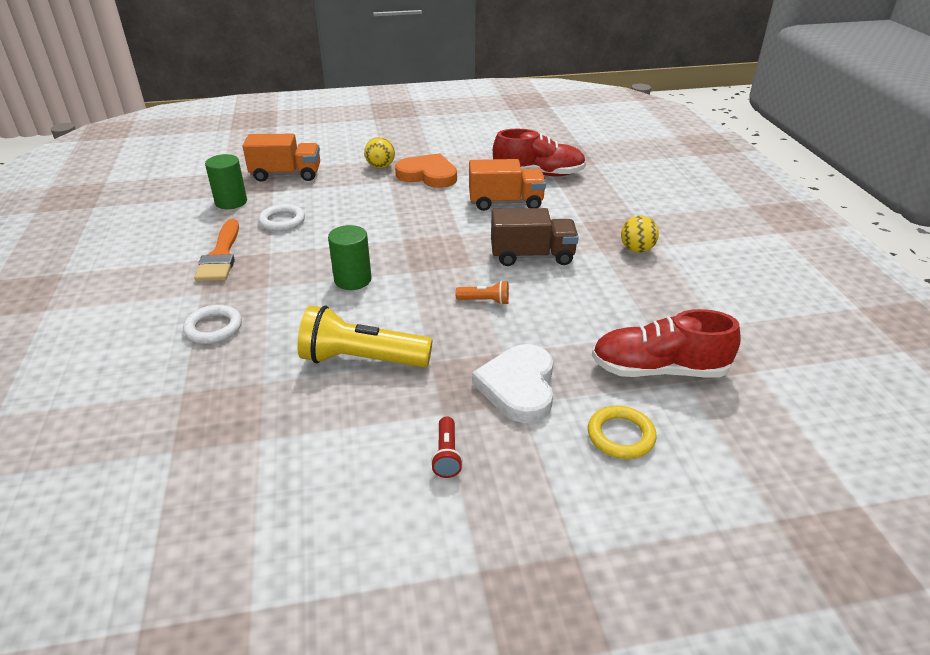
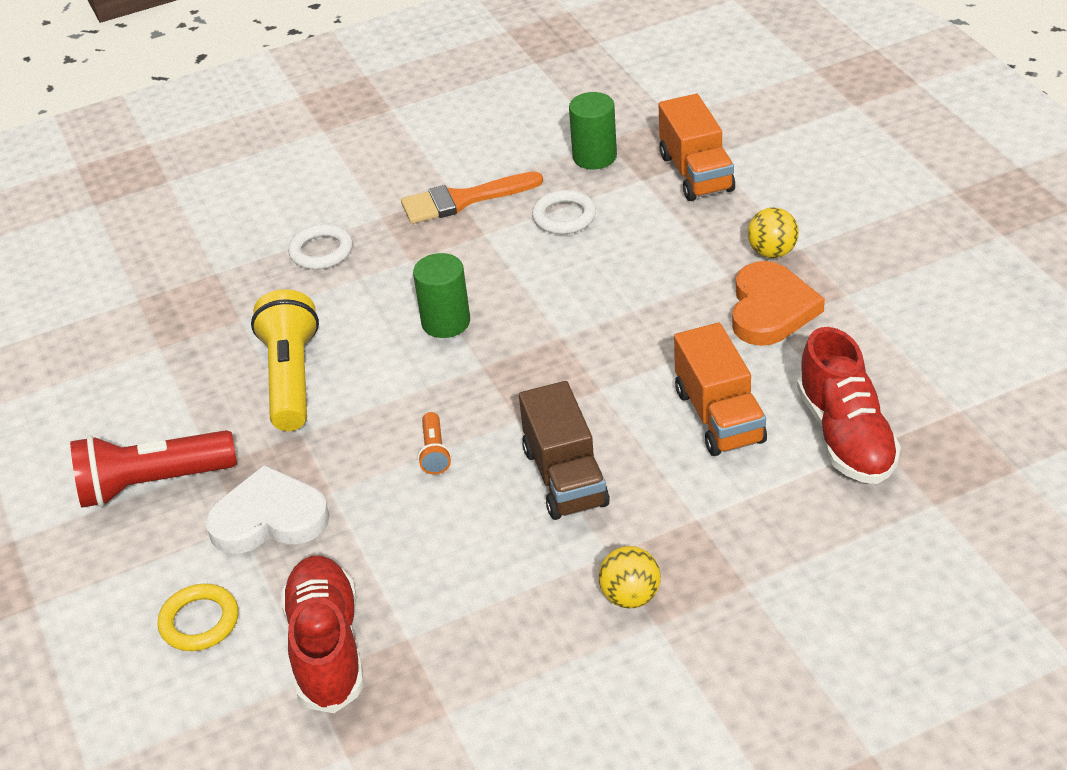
camera: 80 degrees right, 5 degrees up
(447, 455) = (153, 483): red flashlight -> red flashlight, size x2.16

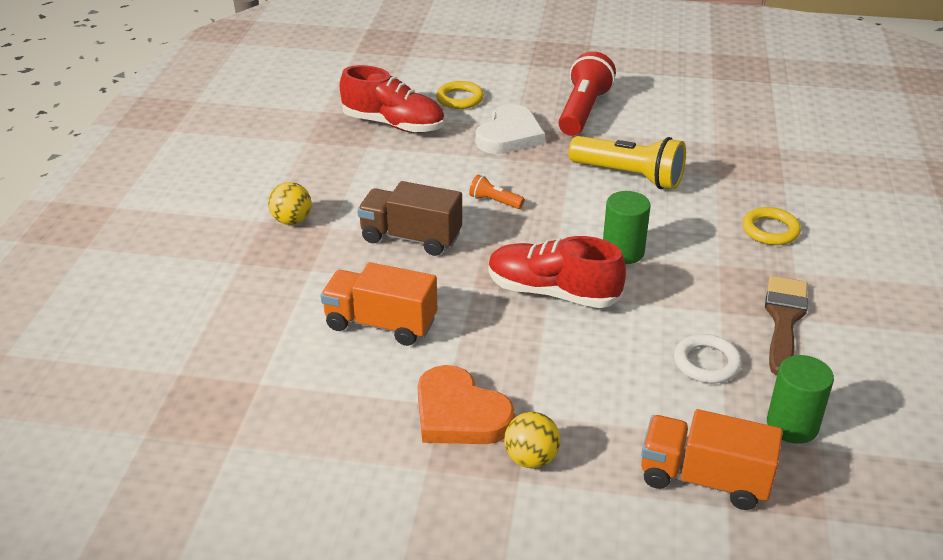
camera: 120 degrees right, 5 degrees down
(321, 251) = (770, 230): white ring -> yellow ring
(463, 200) = (784, 320): orange brush -> brown brush
(846, 435) = (287, 371): red shoe -> red shoe (553, 292)

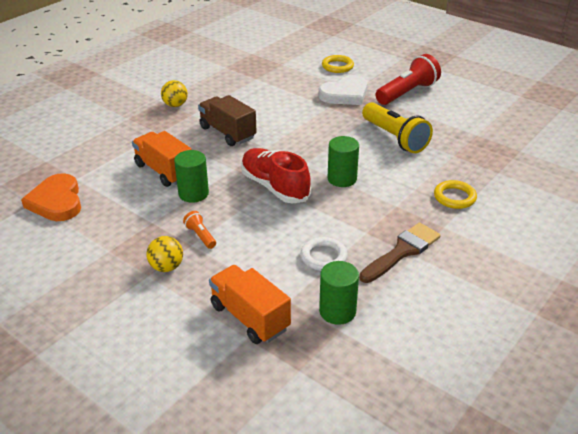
camera: 30 degrees right, 0 degrees up
(393, 124) = (283, 70): red shoe -> none
(456, 341) = (193, 194): none -> green cylinder
(459, 413) = (155, 230): orange heart -> orange heart (56, 201)
(494, 201) = (295, 128): orange flashlight -> orange flashlight (200, 236)

